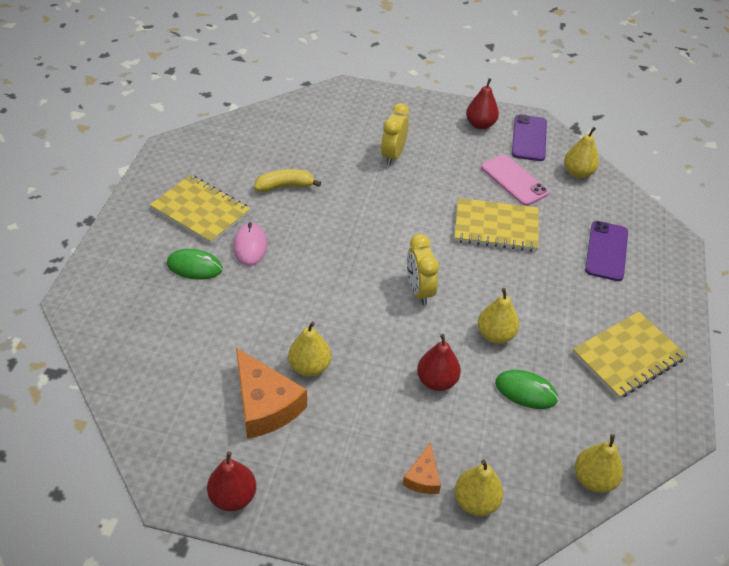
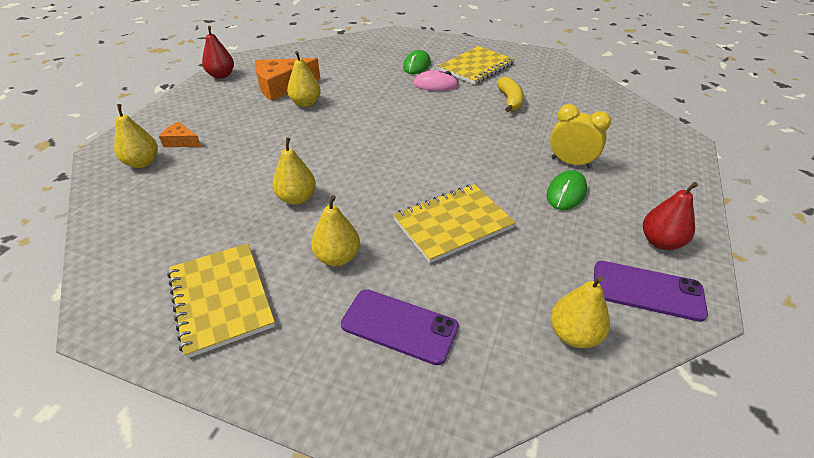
camera: 100 degrees right, 5 degrees down
(419, 291) = (367, 159): yellow clock -> none
(437, 381) = (262, 157): red pear -> none
(496, 227) = (453, 224): yellow notebook -> yellow notebook turned 45 degrees clockwise
(514, 180) = (543, 256): pink phone -> none
(526, 391) = (222, 207): green mouse -> green mouse (566, 192)
(593, 479) = (105, 232): yellow pear -> yellow pear (337, 257)

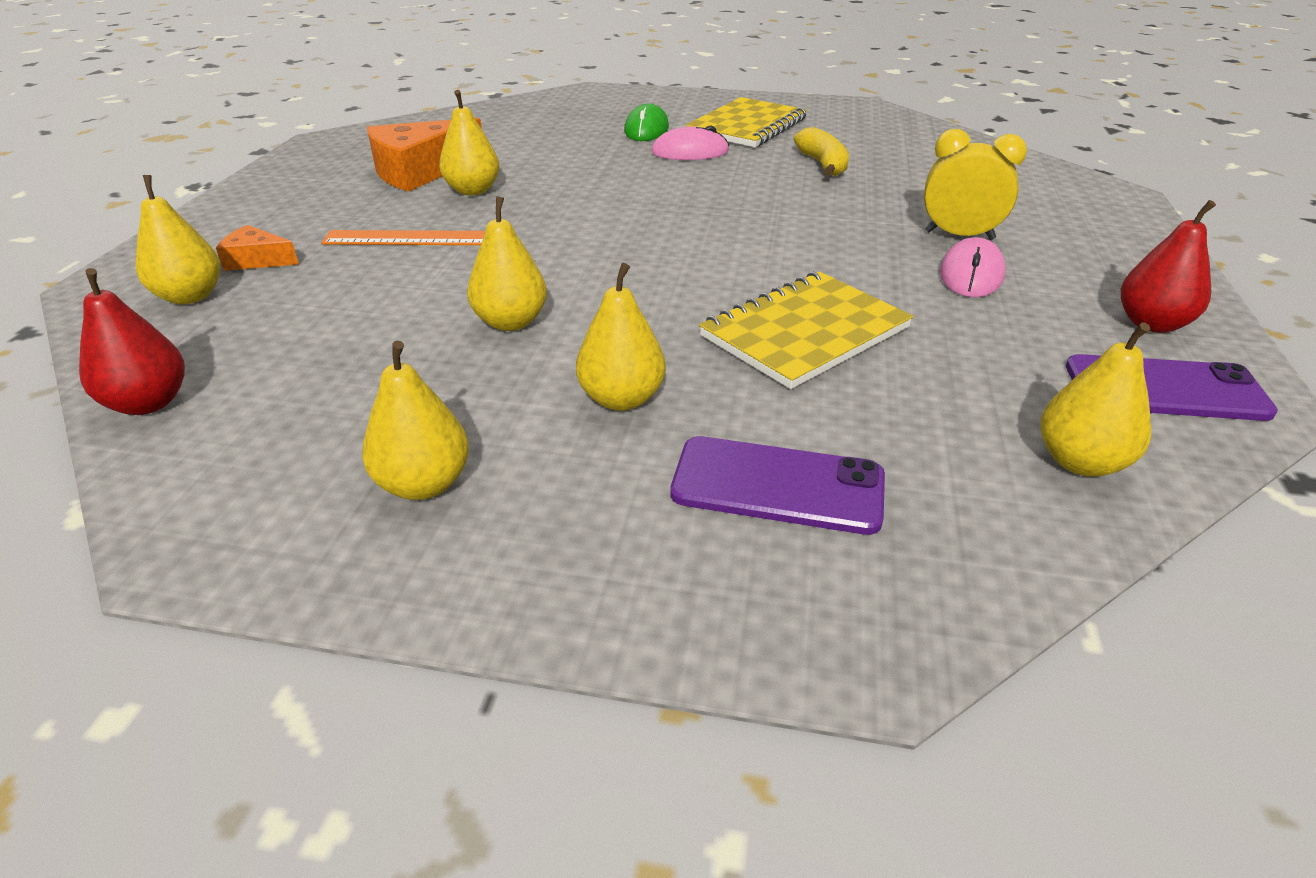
camera: 10 degrees left, 5 degrees down
(221, 75) = (300, 163): red pear -> red pear (148, 403)
(221, 299) = (424, 484): yellow notebook -> yellow pear
(266, 134) = (417, 238): none -> orange ruler
(566, 192) = (971, 274): green mouse -> pink mouse

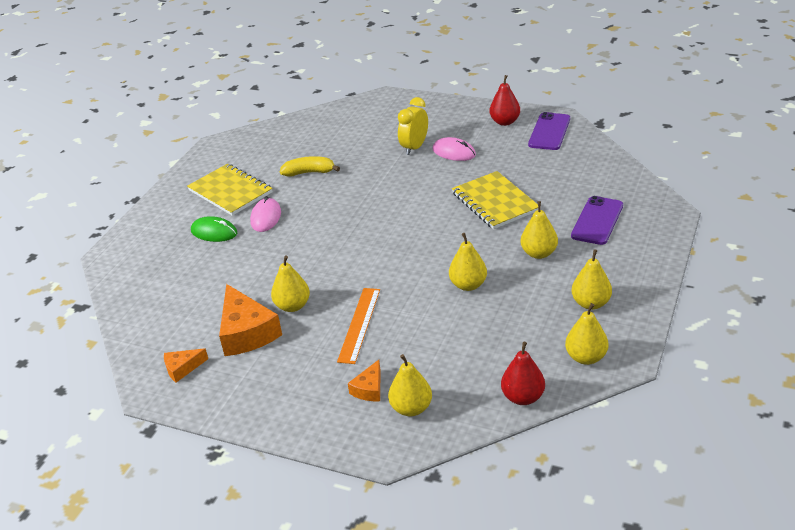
camera: 75 degrees left, 0 degrees up
(359, 148) = (182, 368): none -> orange cheese
(1080, 462) = (589, 159): yellow pear -> yellow pear (586, 357)

